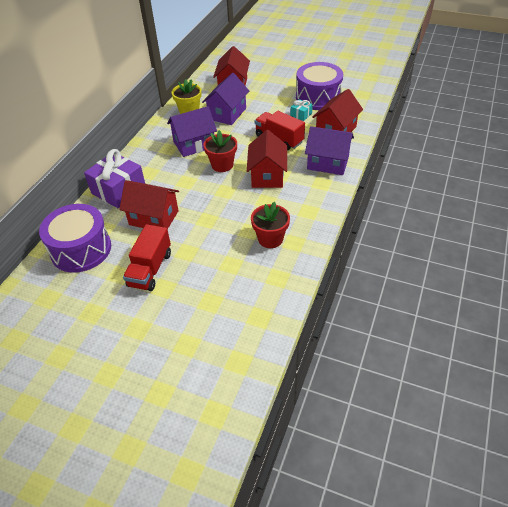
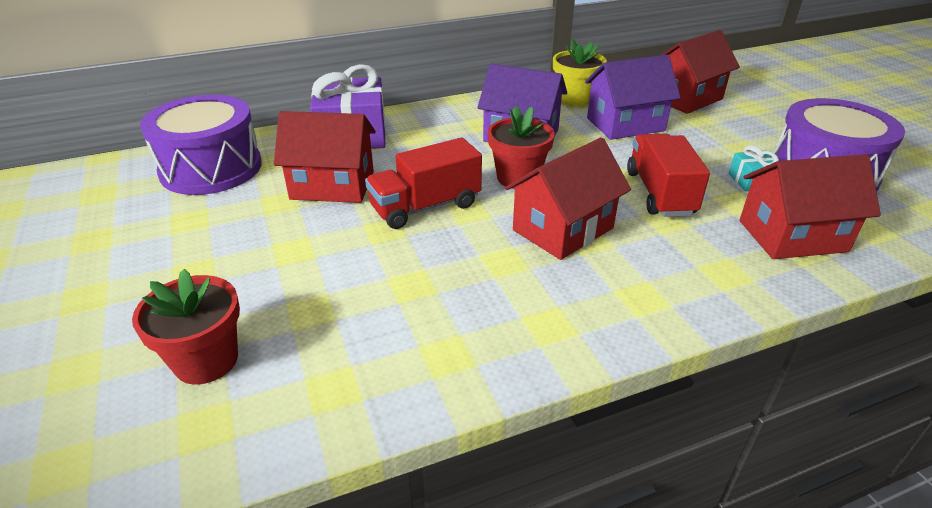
camera: 45 degrees right, 10 degrees down
(150, 269) = (223, 239): red truck -> red truck (425, 207)
(154, 218) = (332, 185): red house -> red house turned 60 degrees counterclockwise
(270, 239) = (421, 320): red flower pot -> red flower pot (206, 360)
(328, 163) = (701, 275): purple house -> none

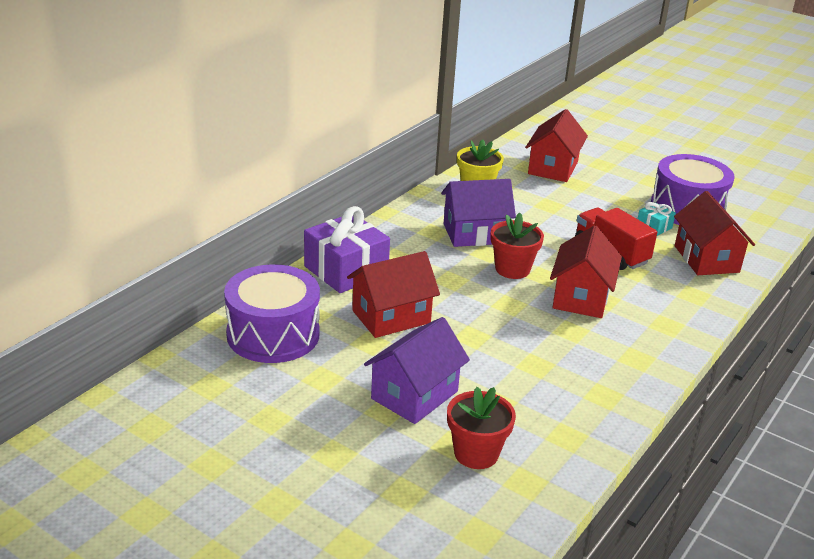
camera: 35 degrees left, 5 degrees down
(425, 207) = (478, 311): red truck -> none
(625, 124) = (535, 203): purple house -> purple house (414, 395)
(792, 236) = (706, 259): red house -> red house turned 60 degrees counterclockwise

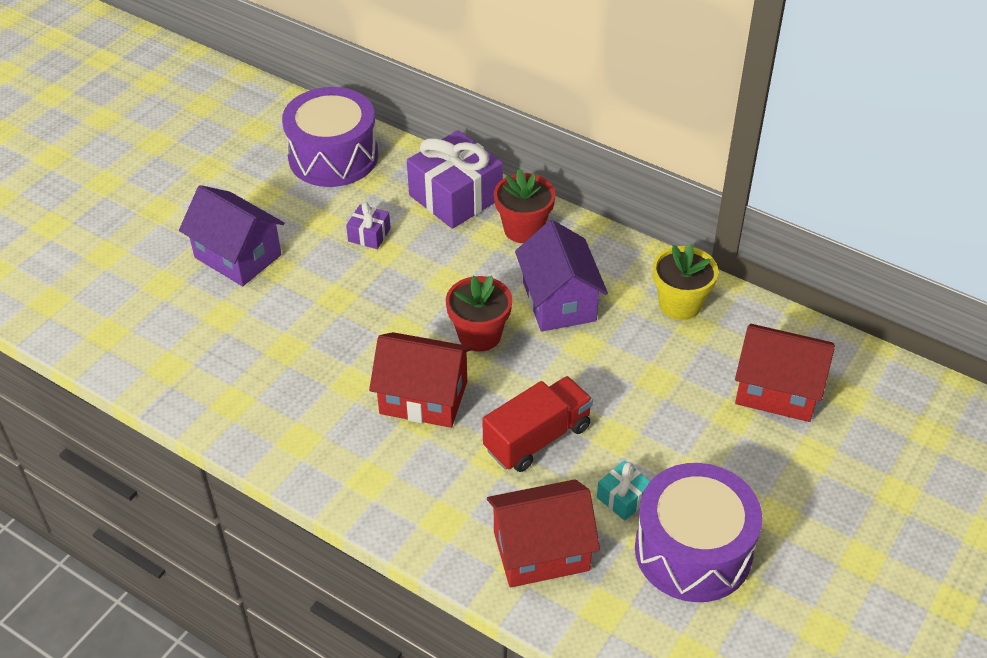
camera: 90 degrees right, 15 degrees up
(391, 317) = (369, 235): red house -> purple gift
(476, 453) = (150, 299): red flower pot -> red flower pot (524, 229)

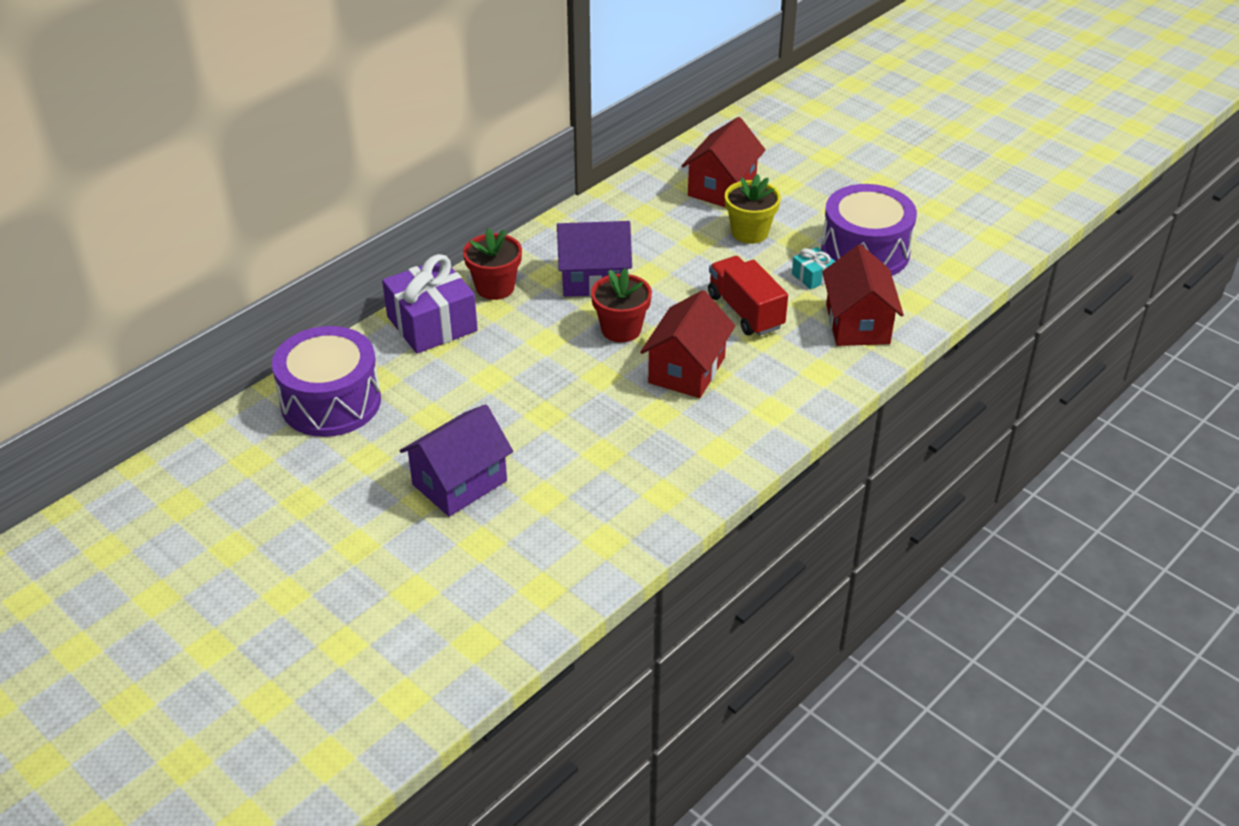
camera: 80 degrees left, 5 degrees down
(369, 235) = (464, 386): purple gift -> none
(680, 304) = (618, 217): yellow flower pot -> yellow flower pot (749, 232)

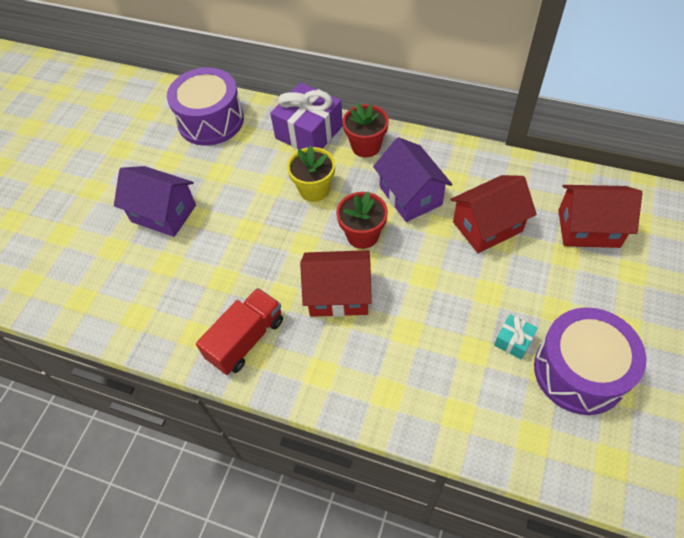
camera: 70 degrees right, 15 degrees up
(745, 311) = (433, 307): red truck -> red truck (246, 339)
(749, 232) = (541, 271): yellow flower pot -> yellow flower pot (314, 189)
(857, 324) = (469, 400): red house -> red house (487, 226)

